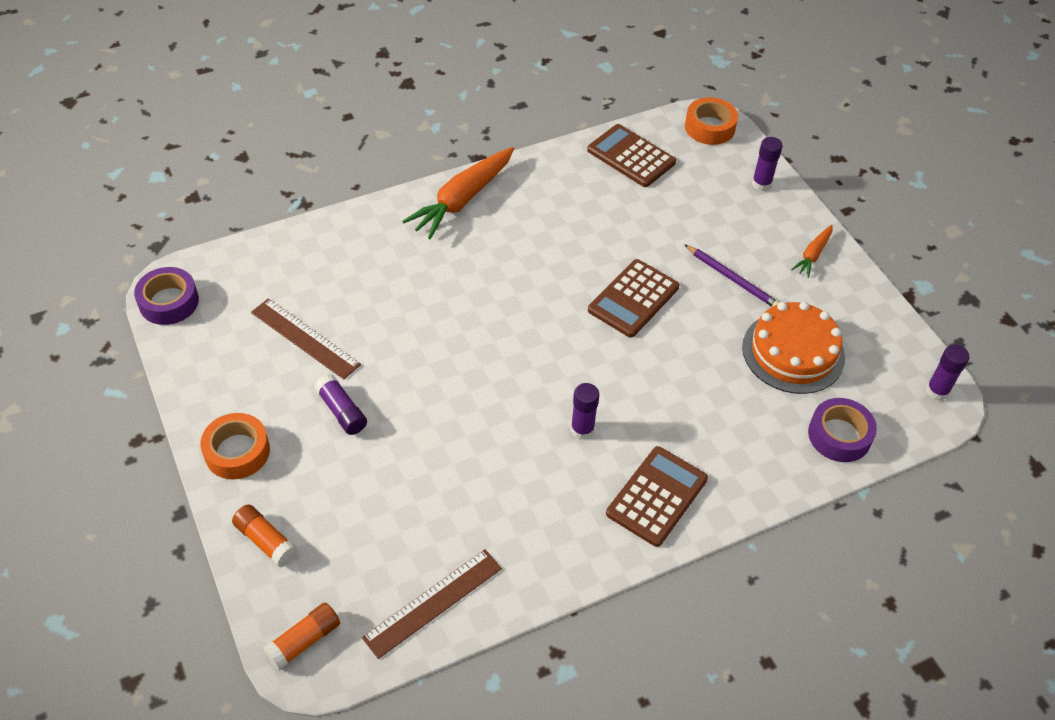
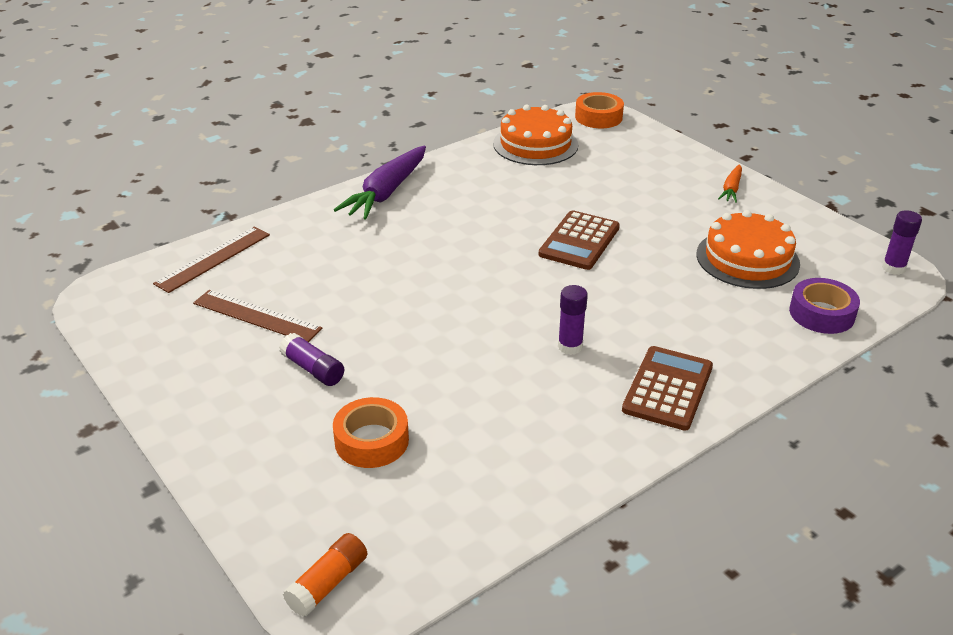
camera: 10 degrees left, 15 degrees down
(169, 302) = (101, 307): purple tape -> none
(237, 451) = (205, 421): orange tape -> orange tape (371, 441)
(266, 541) = (258, 496): orange glue stick -> none
(433, 602) = (465, 520): brown ruler -> brown ruler (213, 258)
(462, 200) = (386, 192): orange carrot -> purple carrot
(631, 156) = (535, 144): brown calculator -> orange cake
(732, 279) = (666, 215): purple pencil -> none
(761, 184) = (662, 148): purple glue stick -> none

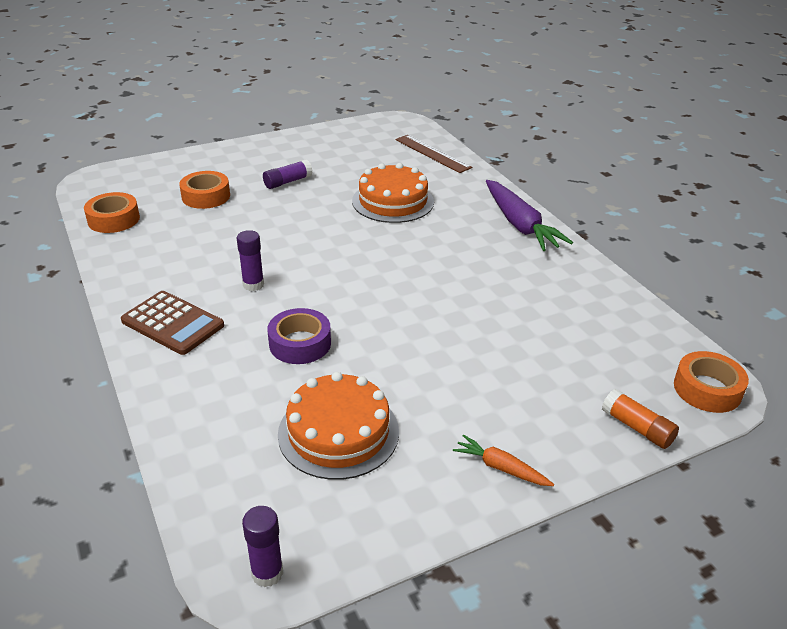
camera: 100 degrees right, 0 degrees up
(257, 316) = (356, 166): brown ruler -> none
(328, 583) = (109, 178): orange glue stick -> orange glue stick (637, 428)
(386, 192) = (520, 225): purple carrot -> purple carrot turned 150 degrees counterclockwise
(465, 523) = (113, 219): none -> orange tape
(535, 144) = (623, 324): orange cake -> orange cake (393, 201)
(579, 241) = (409, 318): brown calculator -> none
(821, 314) = (214, 460): purple tape -> purple tape (300, 343)

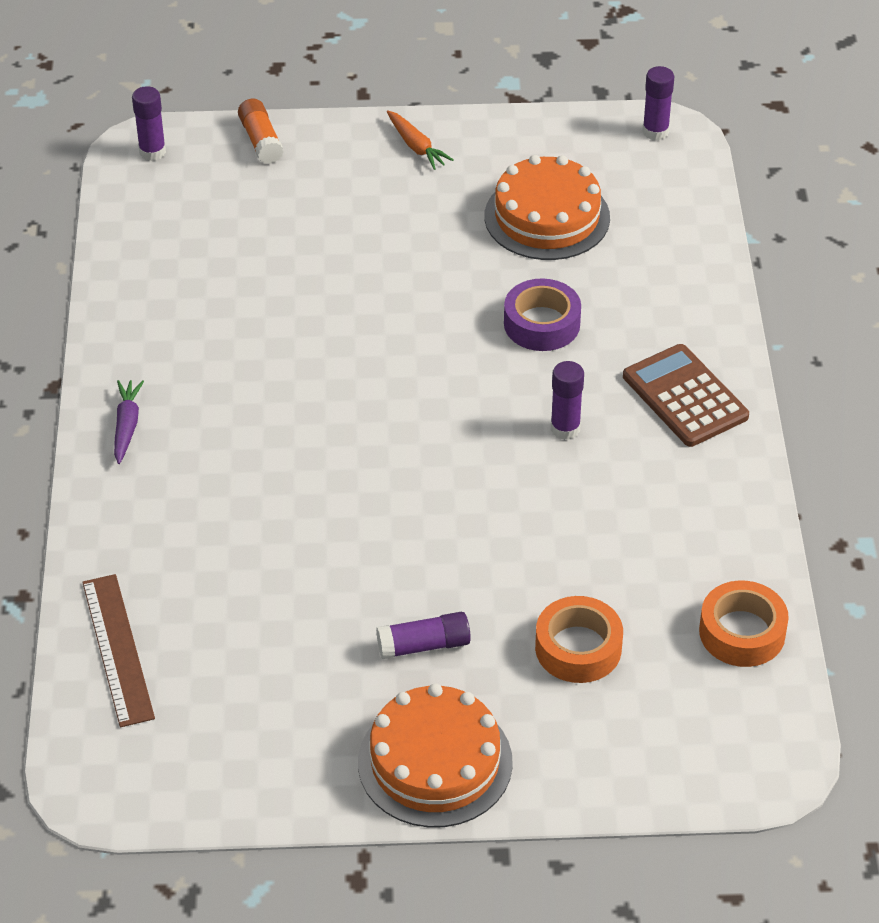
camera: 155 degrees left, 10 degrees up
(393, 201) = (277, 537): orange cake -> orange cake (435, 762)
(520, 225) = (127, 426): purple carrot -> purple carrot, size x0.51
(707, 389) = (152, 152): orange tape -> purple glue stick

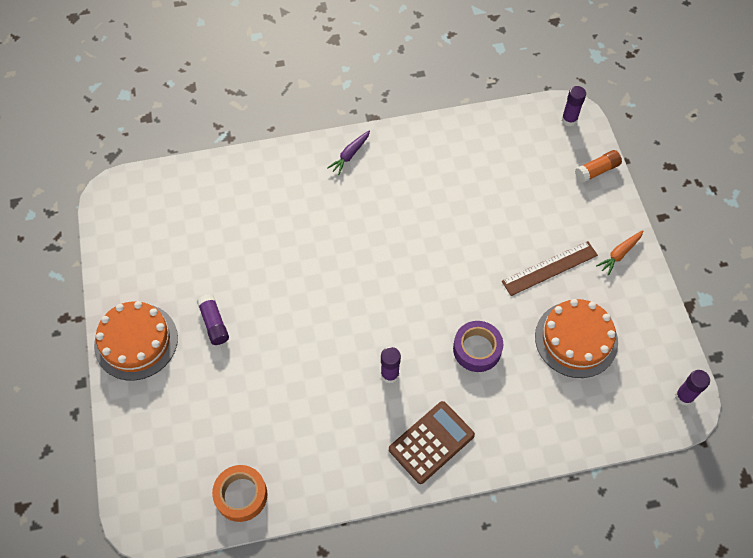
camera: 80 degrees right, 15 degrees up
(117, 649) = (198, 184): brown ruler -> brown ruler (549, 268)
(127, 426) = (350, 155): purple carrot -> purple carrot turned 135 degrees clockwise
(578, 648) = (220, 403): orange tape -> none

